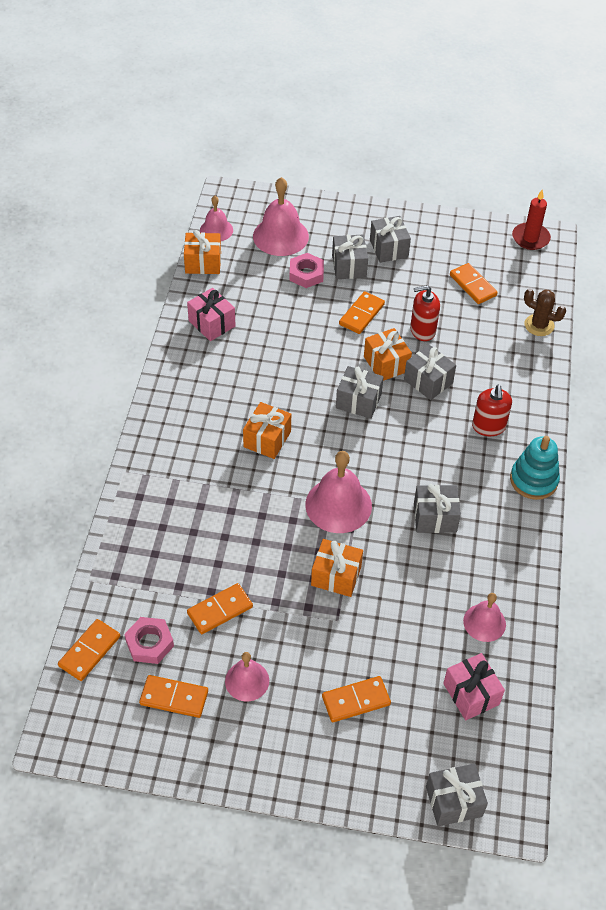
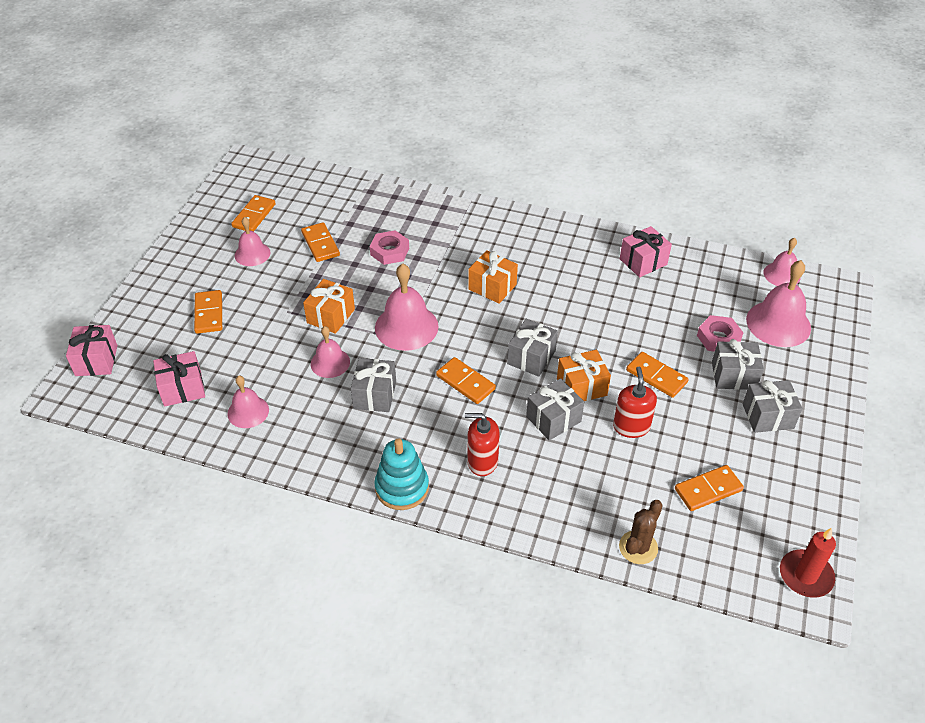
camera: 100 degrees right, 5 degrees down
(89, 651) = (308, 177): orange domino -> orange domino (465, 382)
(149, 643) = (304, 206): pink nut -> pink nut (389, 251)
(203, 263) = (730, 261): orange gift -> none
(402, 563) = (330, 363): none -> pink bell
(453, 801) = (96, 360): grey gift -> pink gift

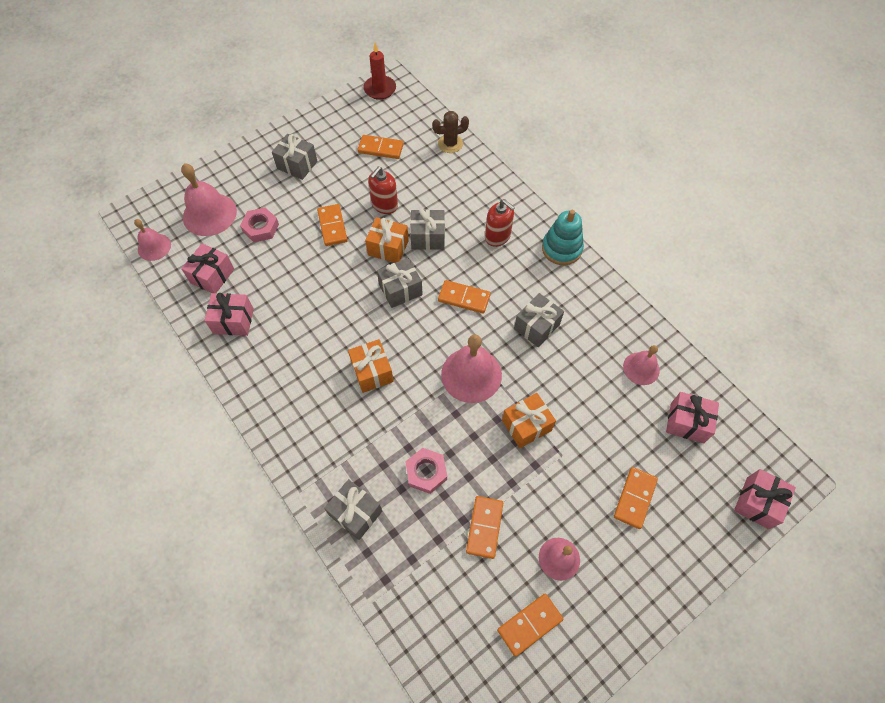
camera: 145 degrees left, 15 degrees up
(330, 363) = (554, 376): pink bell -> none
(465, 382) = (464, 298): orange domino -> orange domino turned 60 degrees counterclockwise
(704, 281) = (212, 276): none -> pink gift
(733, 375) = (284, 198): grey gift -> grey gift (355, 513)

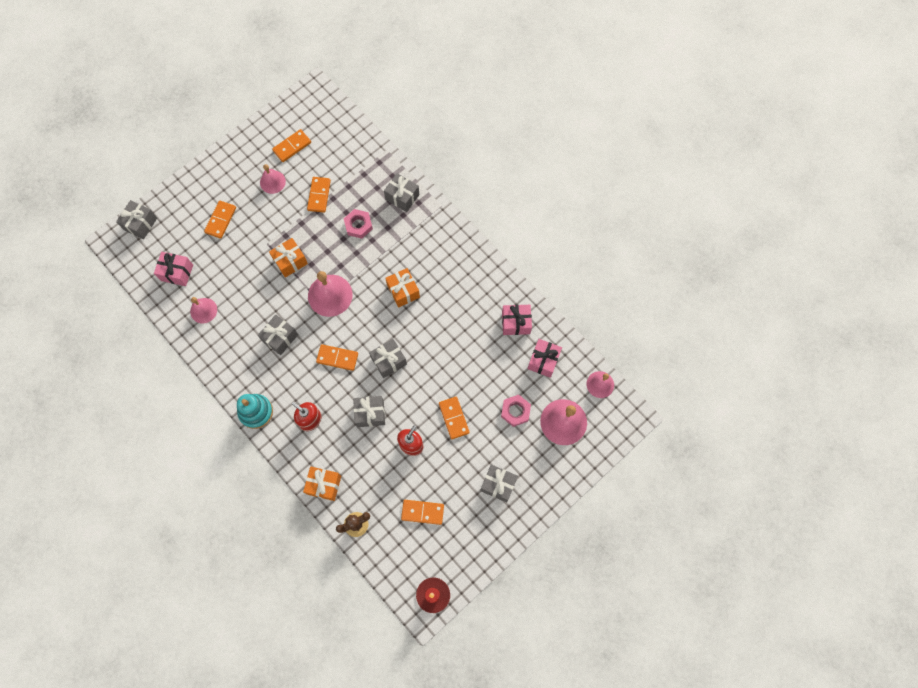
camera: 175 degrees right, 10 degrees up
(388, 248) = (403, 400): orange gift -> orange gift (324, 485)
(757, 502) = (140, 224): pink gift -> grey gift

